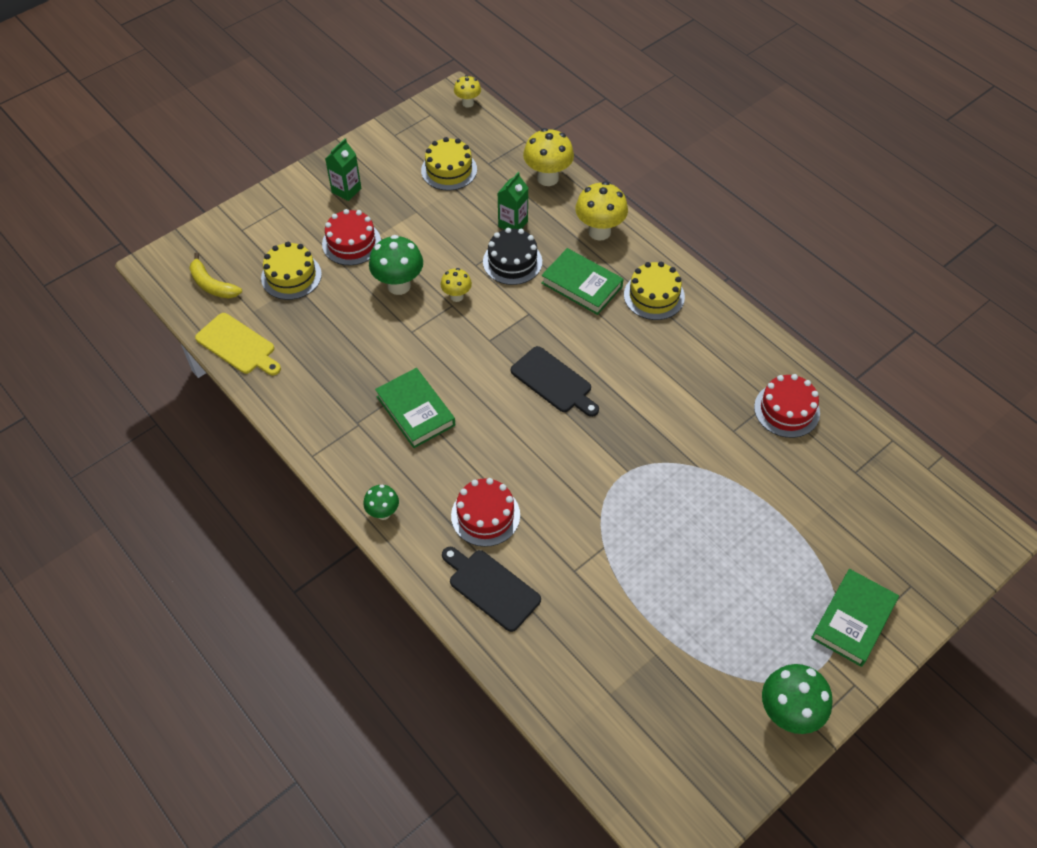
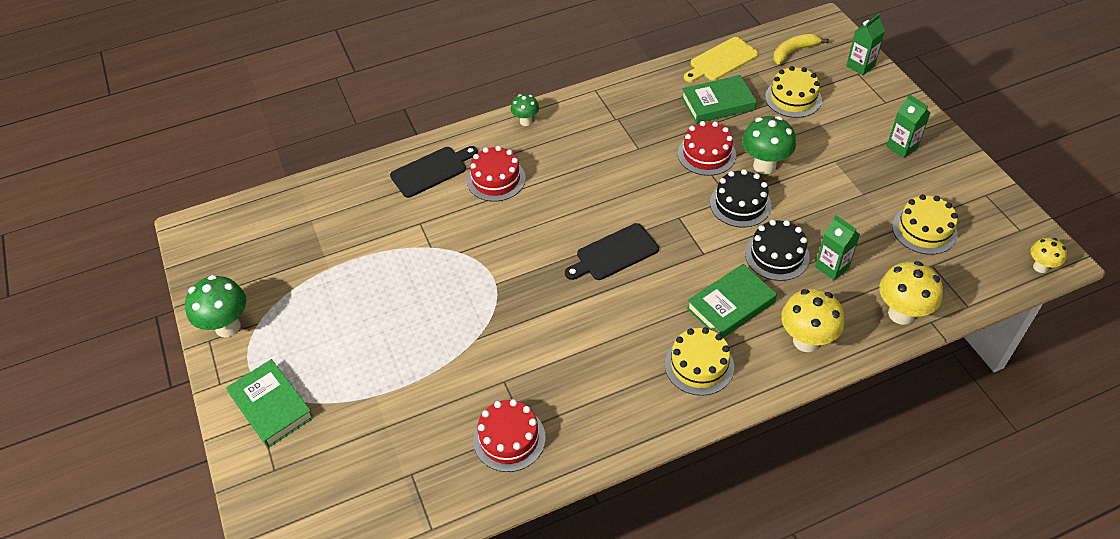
camera: 110 degrees right, 5 degrees down
(228, 229) = (860, 66): none -> green carton
(351, 243) = (827, 141): red cake -> red cake (706, 154)
(415, 411) = (616, 154): green book -> green book (718, 103)
(457, 296) = (740, 204): yellow mushroom -> black cake

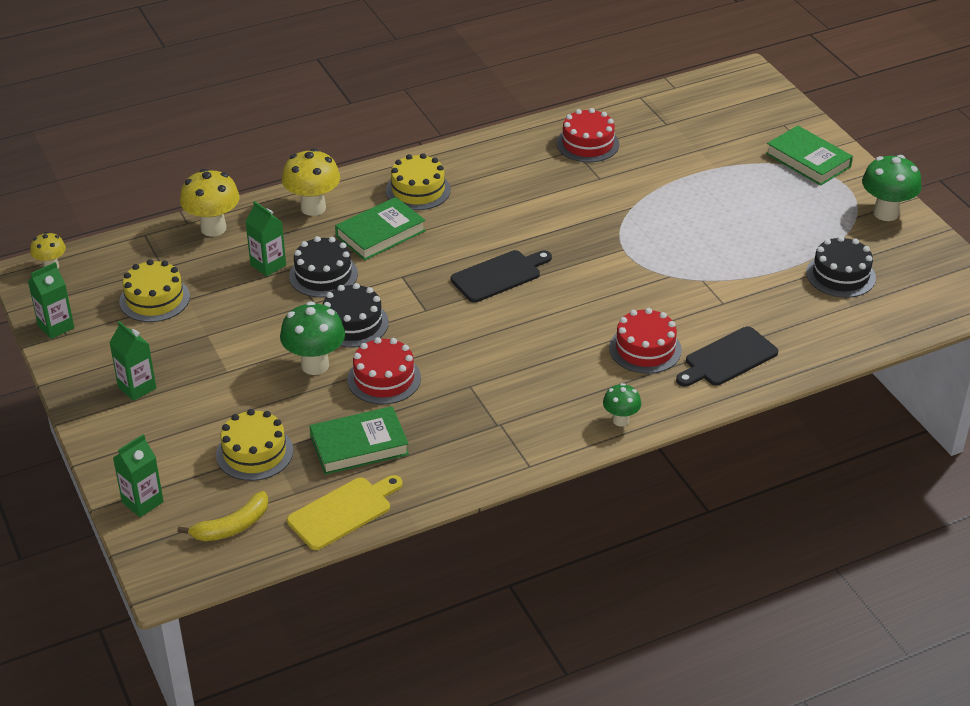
camera: 175 degrees right, 10 degrees down
(306, 251) = (840, 275): none -> black cake
(998, 202) = (56, 327): none -> green carton

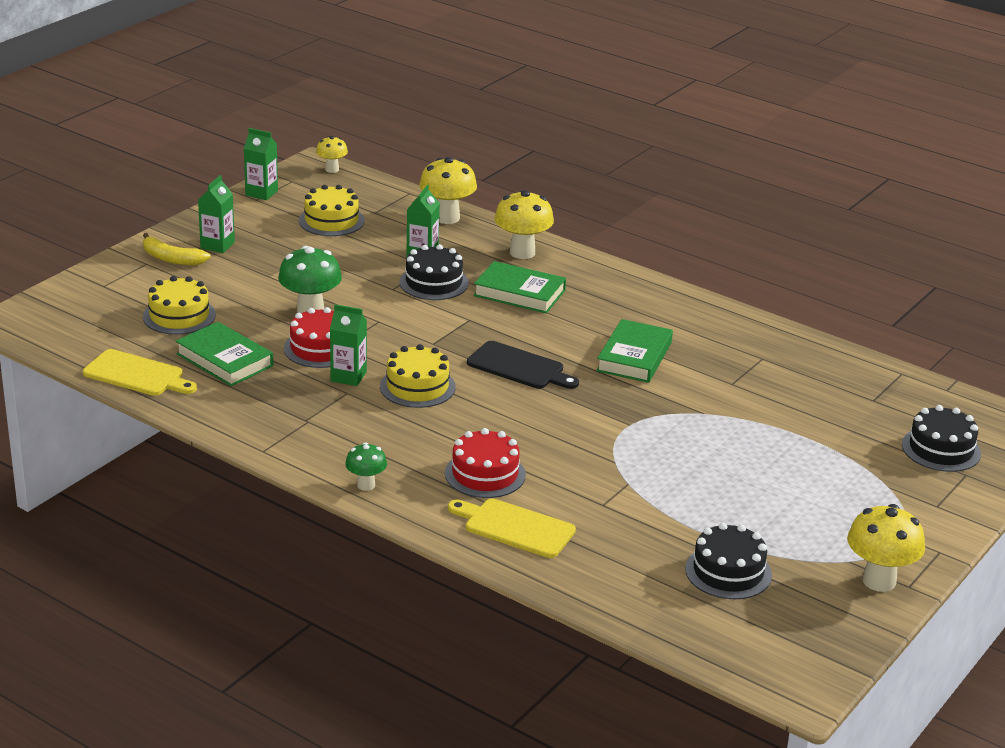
camera: 60 degrees right, 10 degrees down
(142, 502) = (87, 286): green carton -> green carton (348, 376)
(232, 526) = (86, 331): yellow banana -> yellow banana (171, 259)
(353, 323) = (381, 314): black cake -> black cake (941, 449)
(418, 190) = (603, 294): yellow cake -> yellow cake (417, 387)
(587, 144) = (781, 363): red cake -> none
(728, 358) = (515, 527): black cutting board -> yellow cutting board
(808, 160) = (917, 505): green book -> green book (634, 357)
(886, 213) = (879, 581): green mushroom -> yellow mushroom

